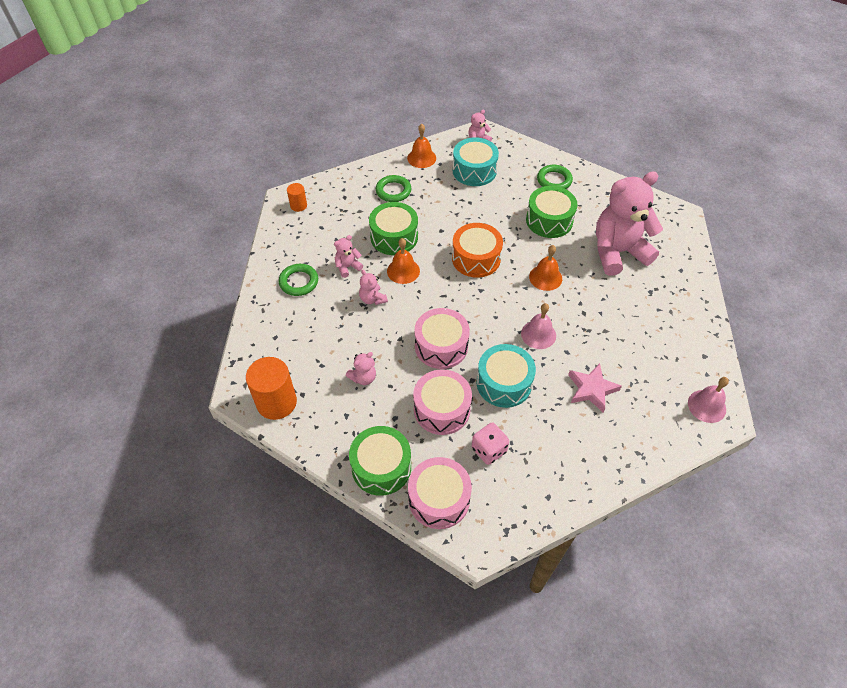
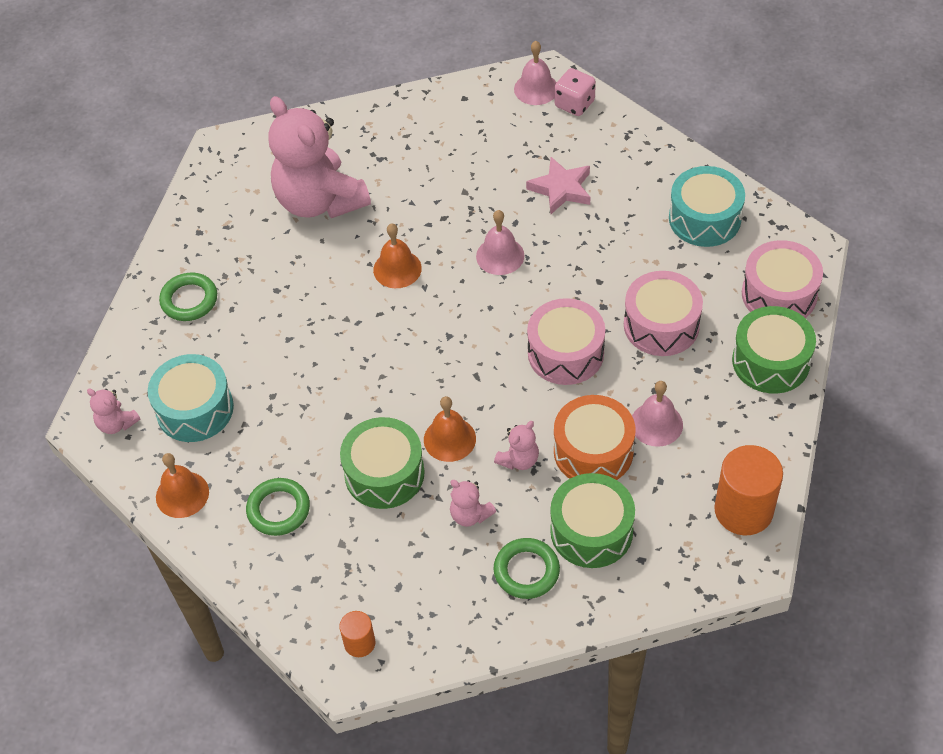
camera: 105 degrees left, 0 degrees up
(363, 378) = (656, 424): pink teddy bear -> pink bell
(476, 258) = (391, 356): orange drum -> orange drum (593, 451)
(489, 450) = (692, 265): pink dice -> pink dice (574, 104)
(504, 383) = (592, 273): turquoise drum -> turquoise drum (704, 218)
(549, 220) = (281, 288): green drum -> green drum (591, 531)

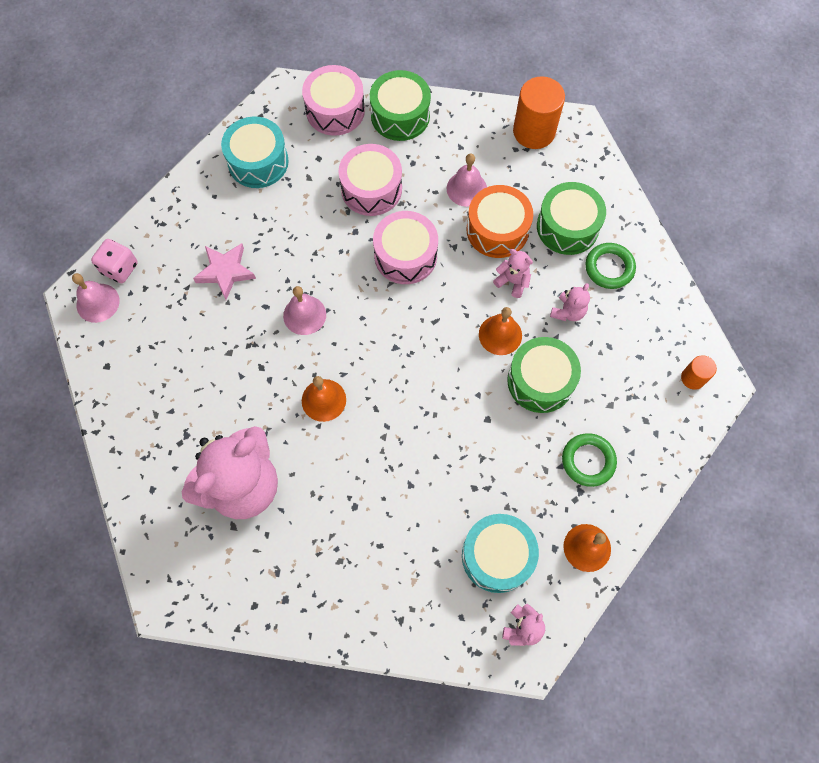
camera: 100 degrees left, 15 degrees up
(189, 300) = (372, 590): green ring -> none

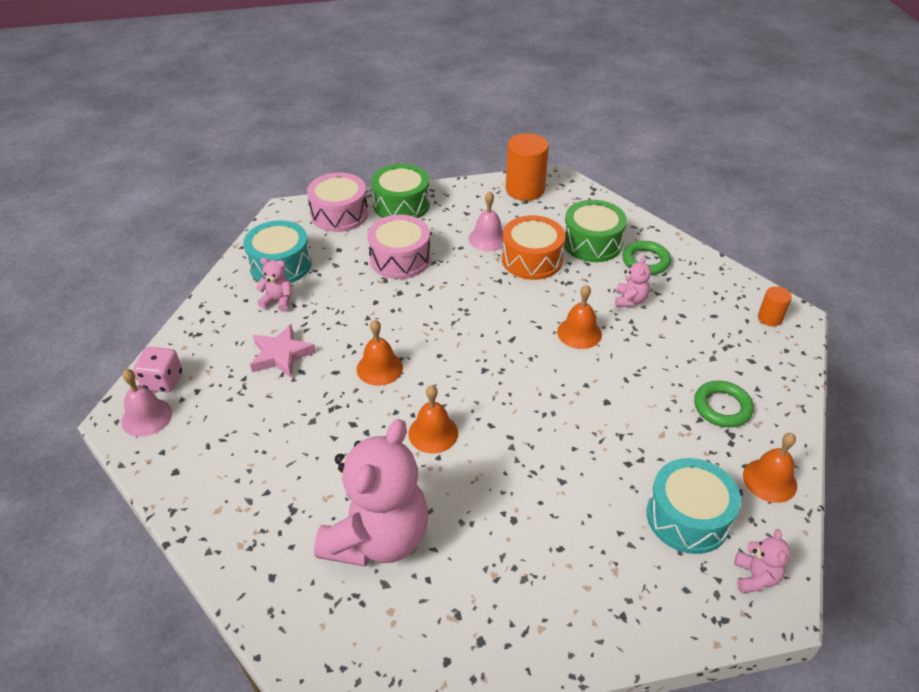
camera: 20 degrees left, 25 degrees down
(304, 315) = (379, 368): pink bell -> orange bell
(405, 255) = (457, 298): pink drum -> none
(512, 281) = (567, 291): pink teddy bear -> pink teddy bear (278, 301)
(540, 381) = (638, 357): green drum -> none

